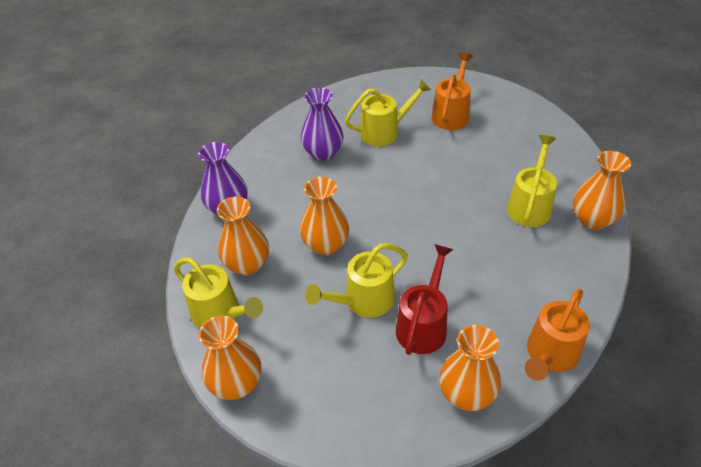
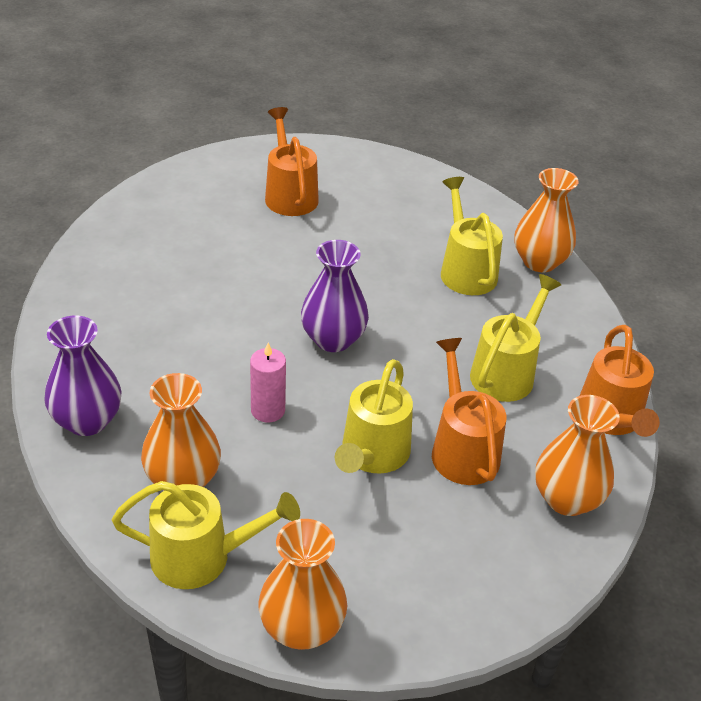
camera: 40 degrees left, 5 degrees down
(323, 153) = (162, 298): purple vase -> purple vase (333, 339)
(326, 245) = (268, 410): orange vase -> pink candle
(385, 132) = (223, 243): yellow watering can -> yellow watering can (506, 372)
(423, 324) = (462, 449): red watering can -> orange watering can

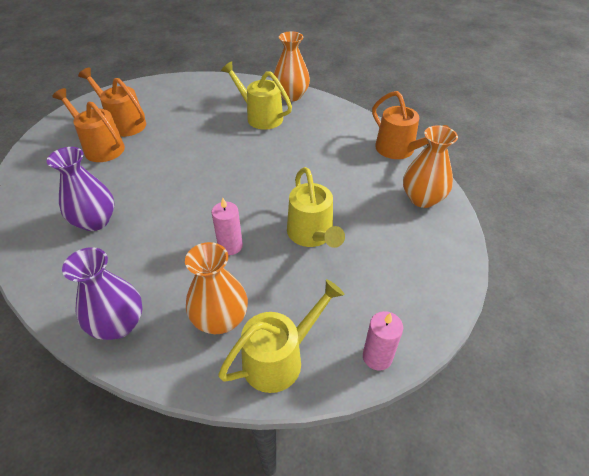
camera: 35 degrees left, 5 degrees up
(301, 628) = (377, 357): orange vase -> pink candle
(333, 339) = (227, 186): purple vase -> purple vase (95, 221)
(462, 449) = (351, 204): orange watering can -> orange watering can (100, 147)
(506, 372) = (331, 154): yellow watering can -> none

